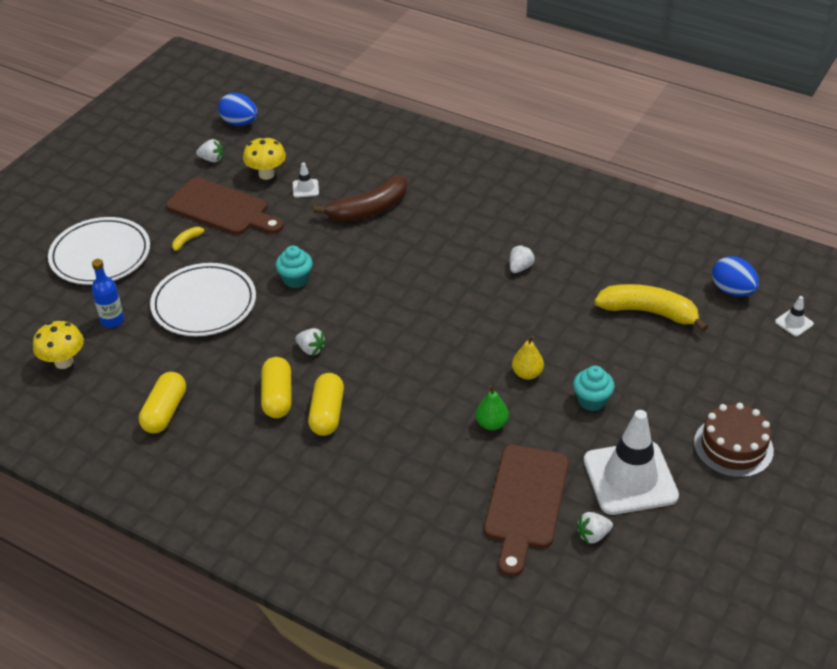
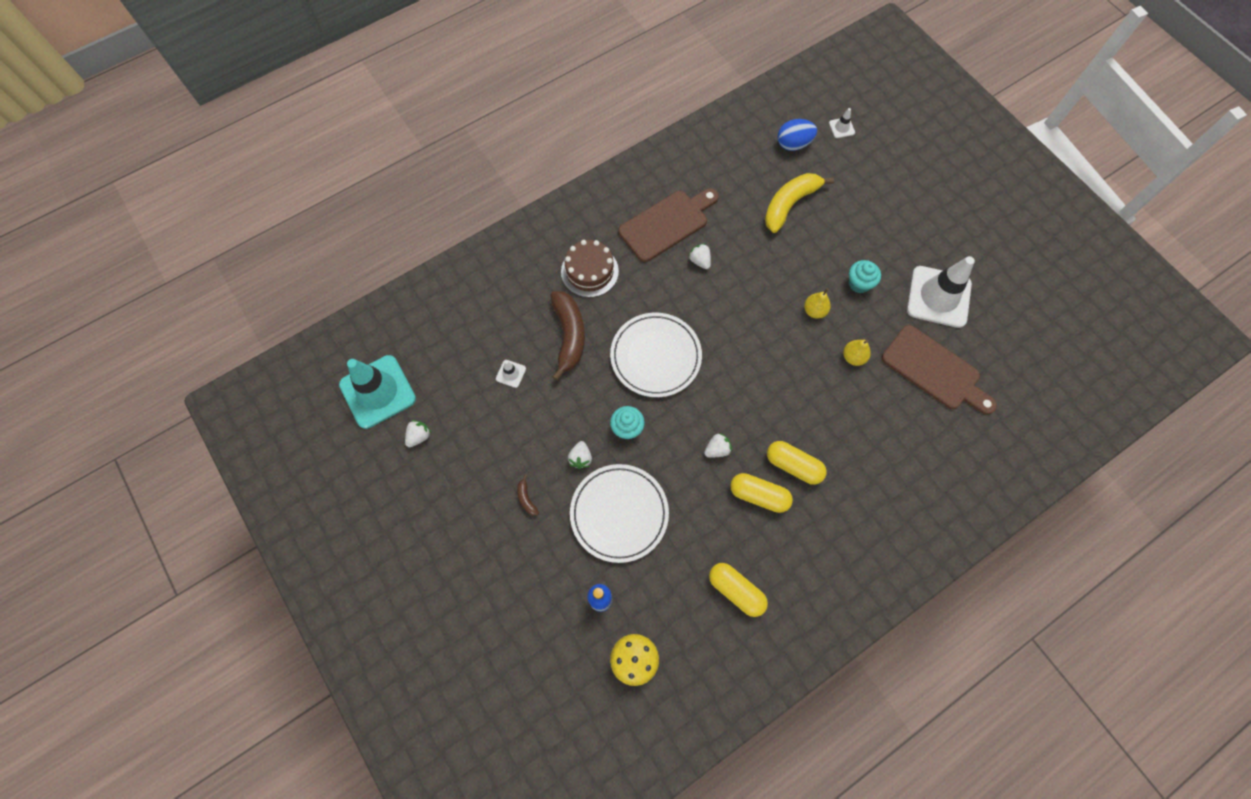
camera: 65 degrees left, 25 degrees up
(100, 255) = (503, 583): white plate -> white plate (655, 356)
(187, 241) = (526, 498): yellow banana -> brown banana
(222, 208) = (498, 453): brown cutting board -> brown cutting board (667, 224)
(239, 123) = (378, 392): blue egg -> turquoise traffic cone
(266, 174) = (471, 398): yellow mushroom -> none
(491, 424) = (853, 357): green pear -> yellow pear
(593, 535) = (978, 343): white strawberry -> white strawberry (580, 458)
(733, 446) = (935, 224): brown cake -> brown cake (589, 271)

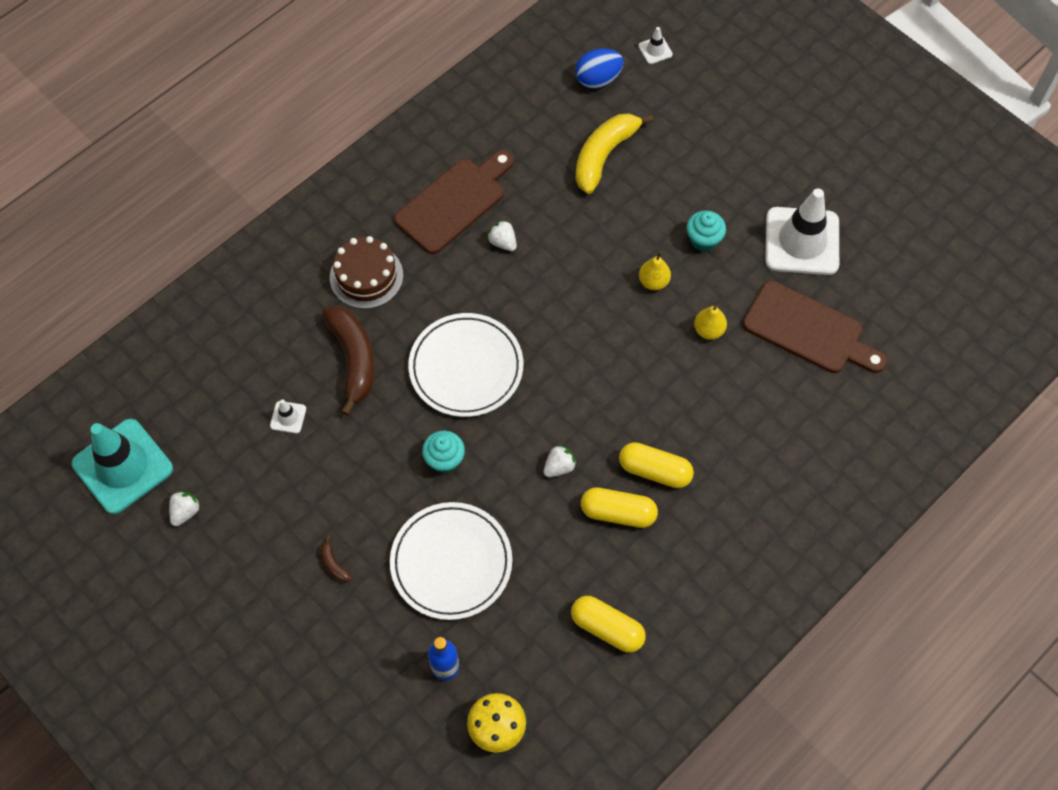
camera: 10 degrees left, 5 degrees down
(580, 458) = (393, 505): white strawberry -> none

